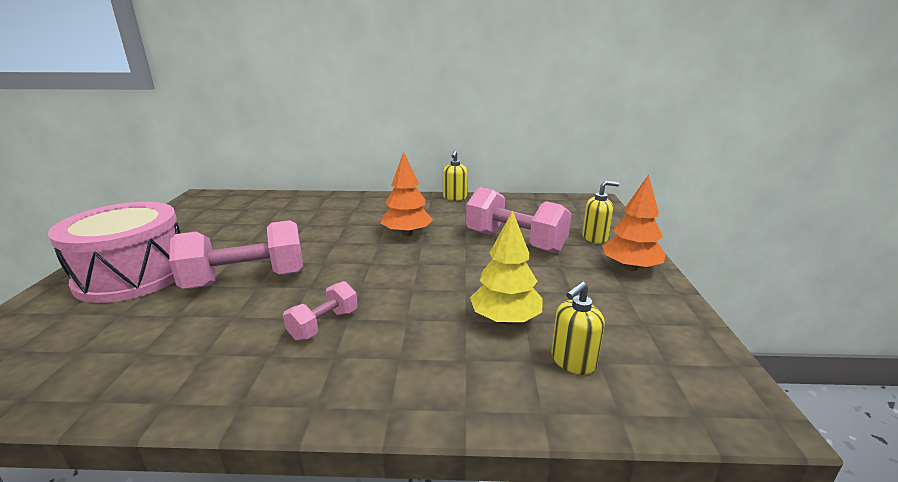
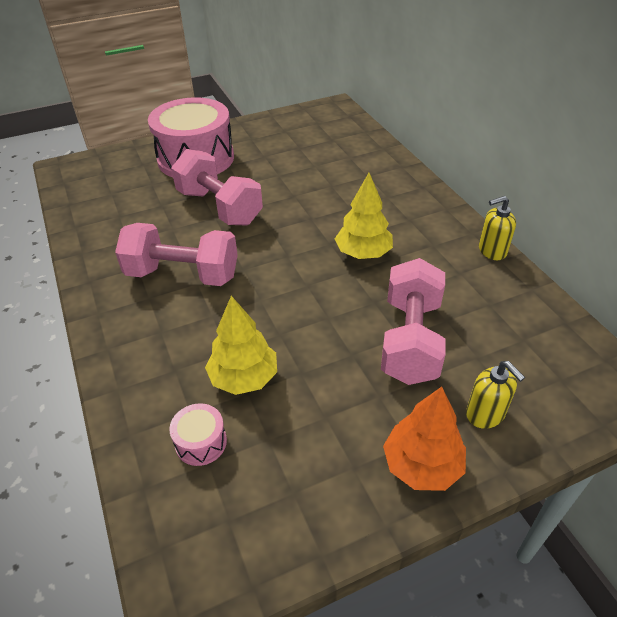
camera: 65 degrees right, 20 degrees up
(324, 325) = (183, 275): pink dumbbell -> pink dumbbell, size x1.90
(407, 233) = (363, 253): orange tree -> yellow tree
(573, 361) = (201, 442): yellow soap dispenser -> pink drum

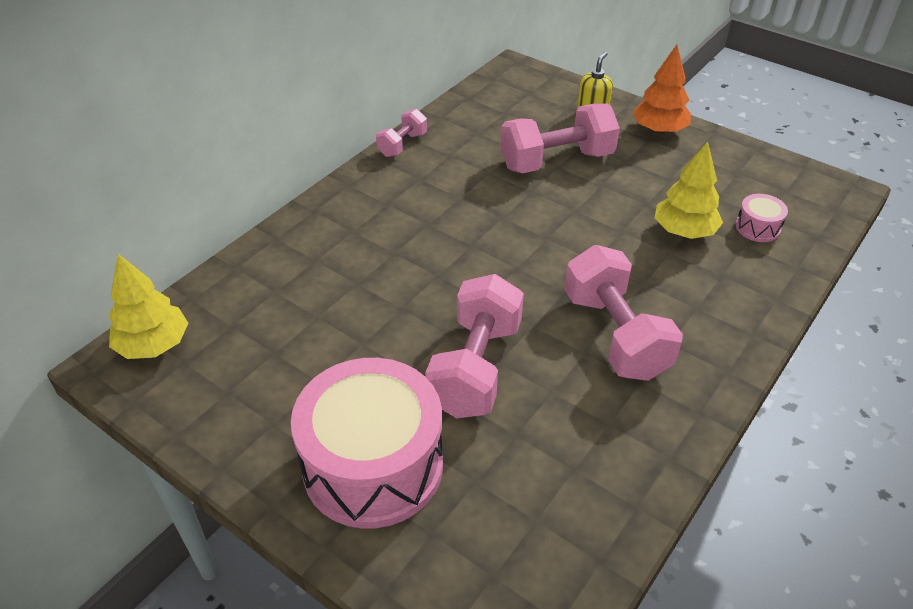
camera: 120 degrees left, 0 degrees up
(363, 253) = (468, 217): yellow tree -> yellow tree (154, 345)
(492, 251) = (402, 145): yellow soap dispenser -> pink dumbbell

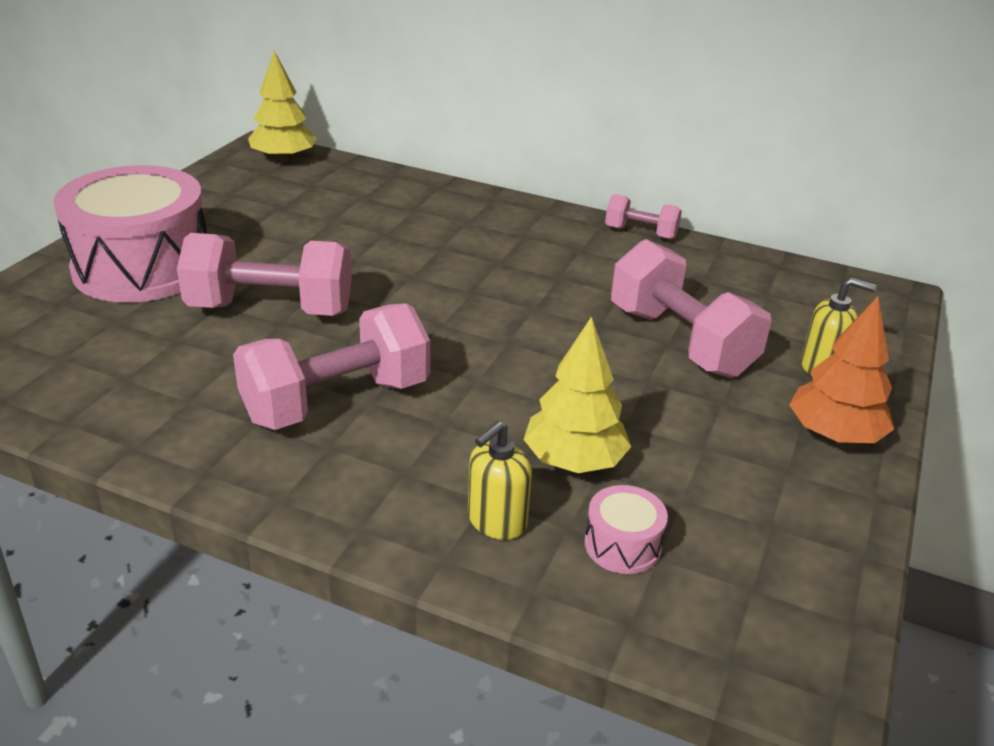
camera: 75 degrees right, 10 degrees down
(742, 273) = (496, 521): none -> yellow soap dispenser

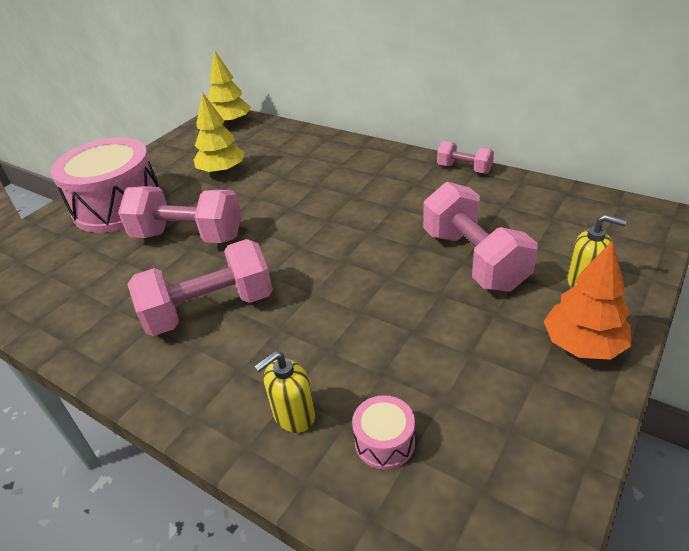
camera: 15 degrees right, 5 degrees up
(574, 461) = (366, 364): yellow tree -> yellow tree (222, 171)

